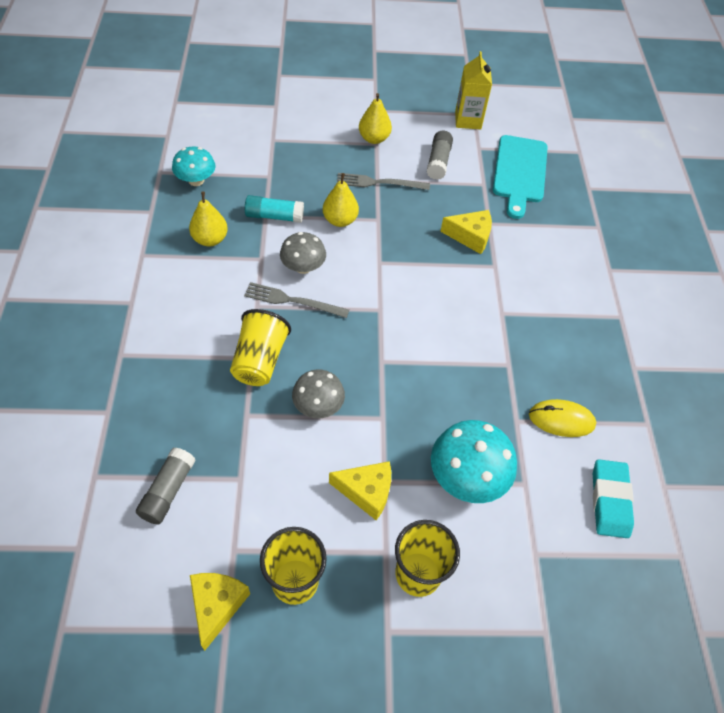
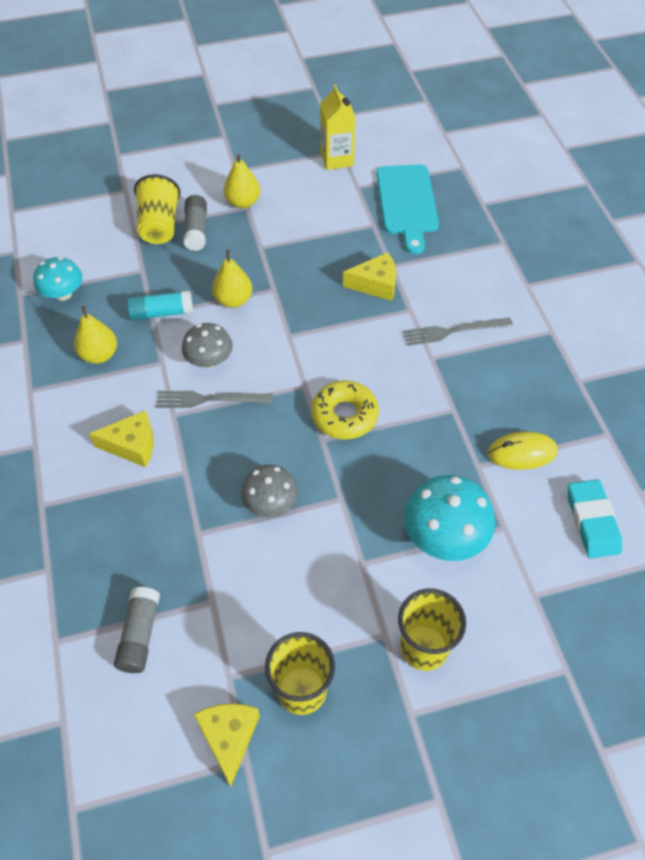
camera: 10 degrees left, 0 degrees up
(260, 360) = (194, 472): yellow cup -> yellow cup (159, 225)
(366, 492) = (347, 579): yellow cheese -> yellow cheese (132, 445)
(379, 183) = (263, 249): grey fork -> grey fork (453, 331)
(408, 344) = (344, 415): none -> yellow donut
(438, 162) = (319, 212): grey glue stick -> grey glue stick (196, 230)

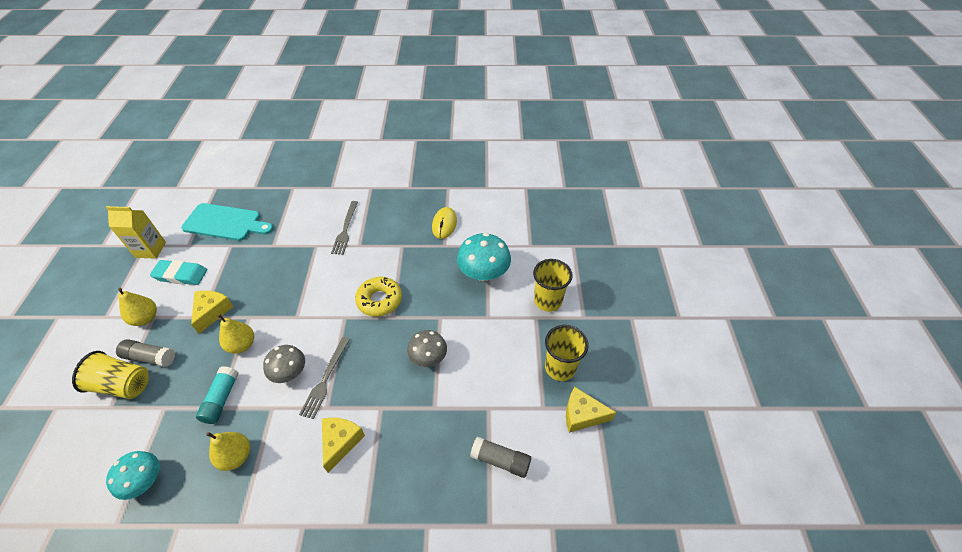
camera: 75 degrees left, 5 degrees down
(376, 284) = (284, 257): yellow cheese -> yellow cheese (212, 312)
(592, 521) = (496, 210): turquoise eraser -> turquoise eraser (181, 275)

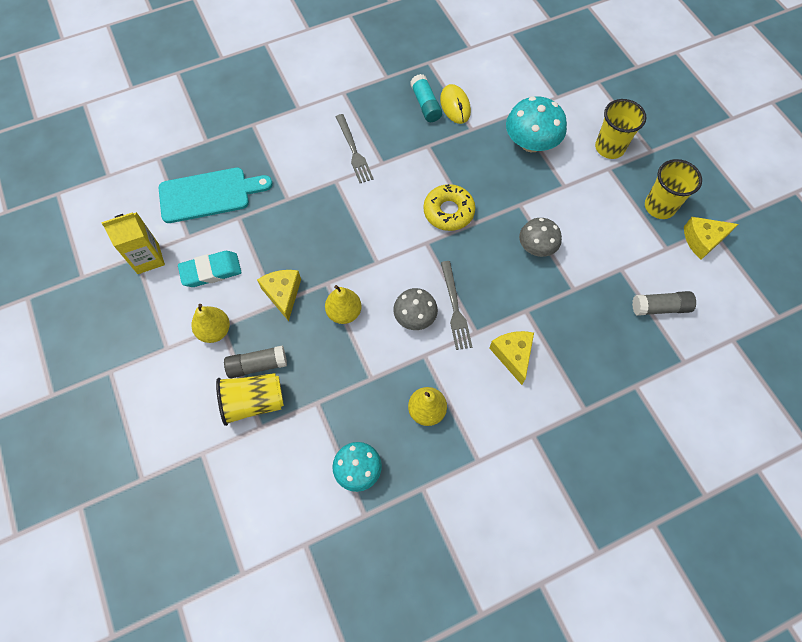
camera: 25 degrees left, 15 degrees up
(221, 399) = (368, 370): turquoise glue stick -> turquoise glue stick (425, 105)

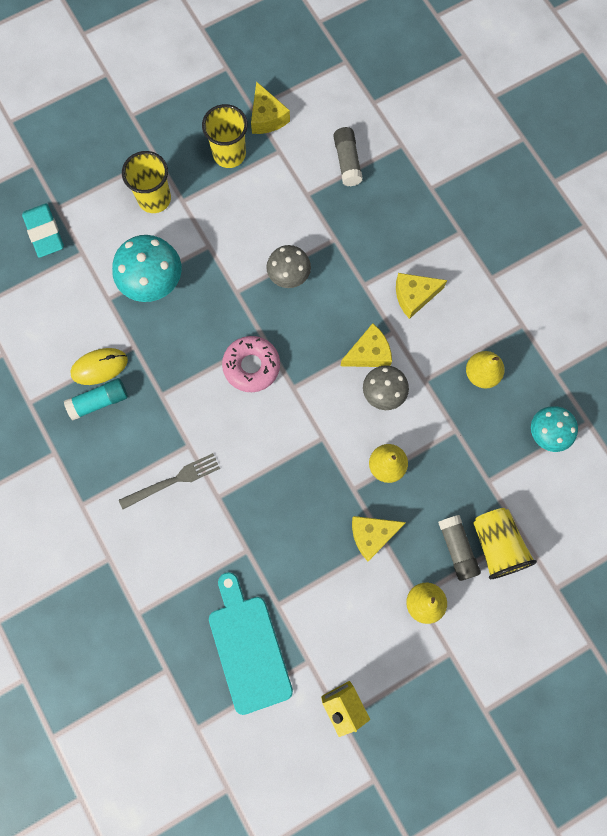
camera: 95 degrees left, 10 degrees up
(211, 271) = (352, 623): turquoise eraser -> turquoise eraser (44, 232)
(448, 211) = (251, 366): yellow donut -> pink donut
(455, 308) = (369, 353): grey fork -> yellow cheese

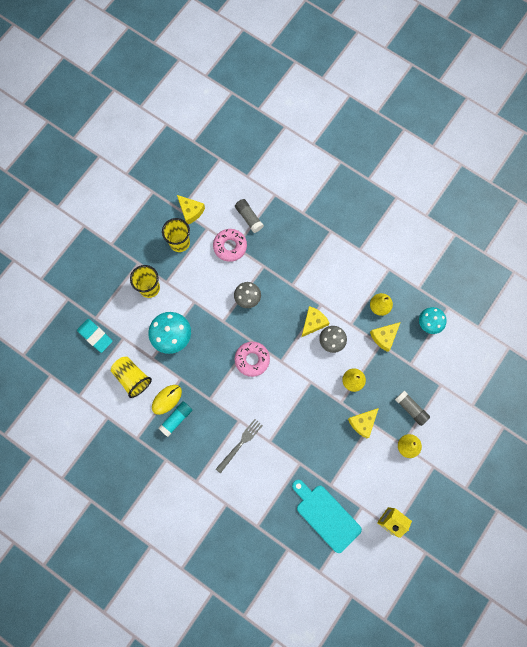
camera: 25 degrees left, 0 degrees up
(299, 190) = (230, 246): none -> pink donut
(414, 296) = (322, 279): yellow cheese -> yellow cheese (384, 337)
(497, 545) = (431, 397): yellow cup -> yellow cup (132, 378)

